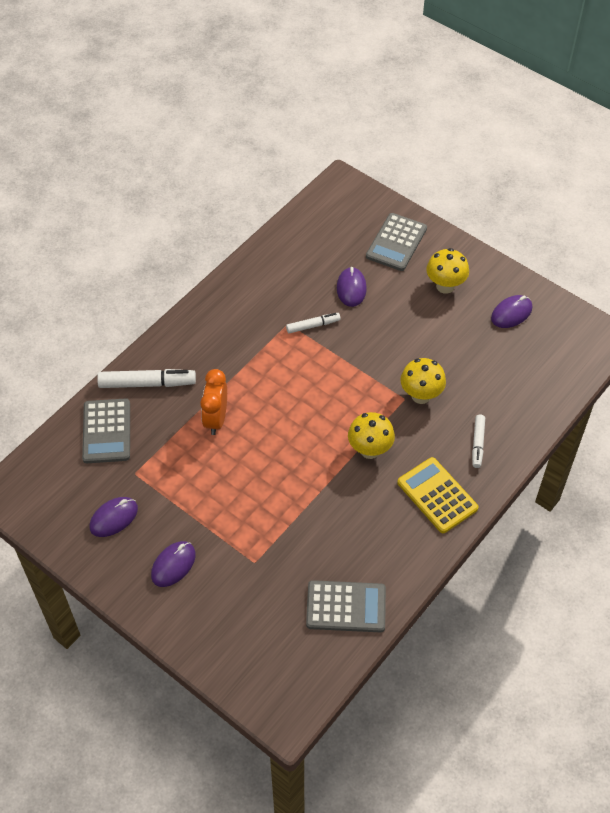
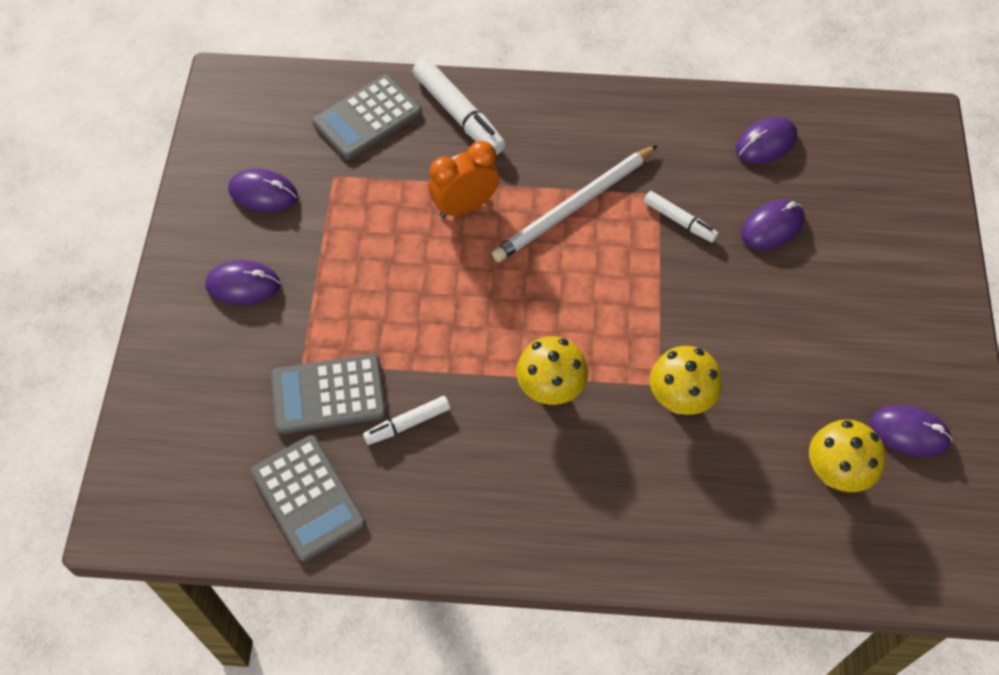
camera: 55 degrees right, 5 degrees up
(262, 367) = (574, 206): none -> white pencil
(297, 256) = (765, 143): none -> purple mouse
(396, 242) = (890, 232): grey calculator -> grey calculator (328, 394)
(437, 495) = (544, 509): yellow calculator -> none
(445, 286) = (876, 327): yellow mushroom -> yellow mushroom (835, 473)
(477, 444) = (662, 512): white marker -> white marker (407, 424)

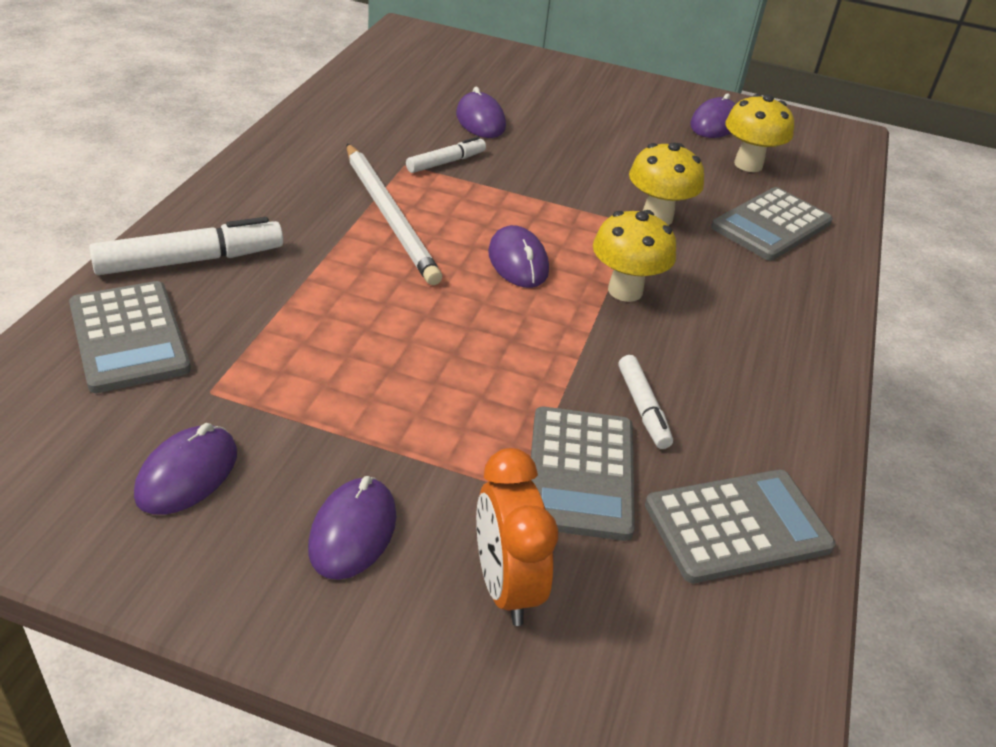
camera: 80 degrees left, 20 degrees down
(464, 206) = (340, 289): orange clock -> orange clock (505, 586)
(721, 502) = (771, 225): none -> grey calculator
(765, 143) = (381, 97): purple mouse -> purple mouse (518, 262)

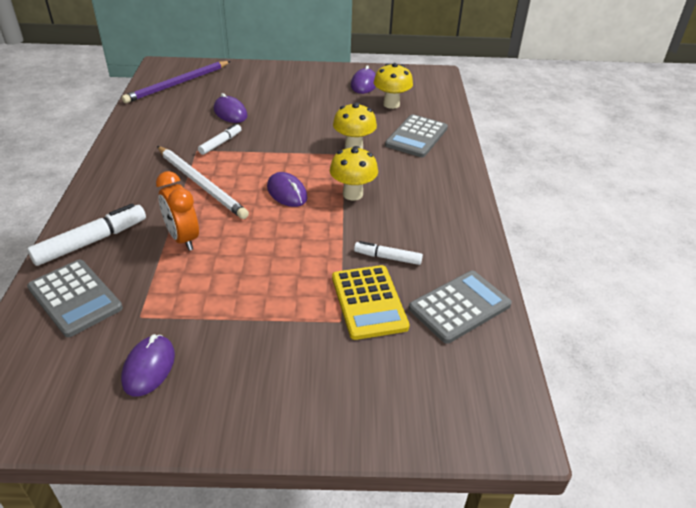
camera: 15 degrees left, 0 degrees up
(353, 532) = (259, 371): purple mouse -> none
(419, 62) = (177, 84): none -> purple pencil
(505, 586) = (354, 374): orange clock -> orange clock (183, 238)
(580, 473) = (368, 302): grey calculator -> yellow calculator
(642, 408) = (387, 257): white marker -> white marker turned 135 degrees clockwise

